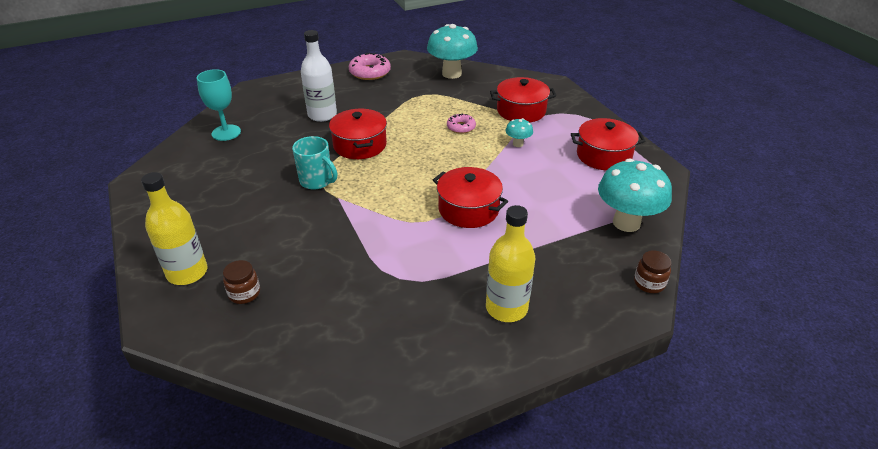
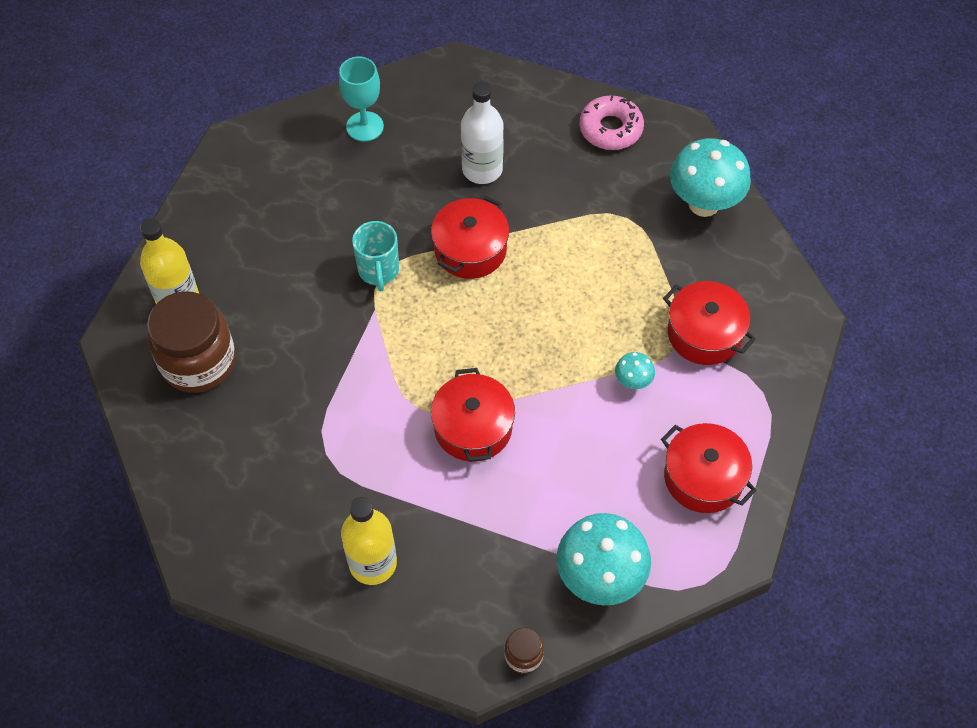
camera: 45 degrees right, 20 degrees up
(244, 293) = (198, 362): brown jar -> brown jar, size x2.24
(461, 127) = (603, 306): pink donut -> none

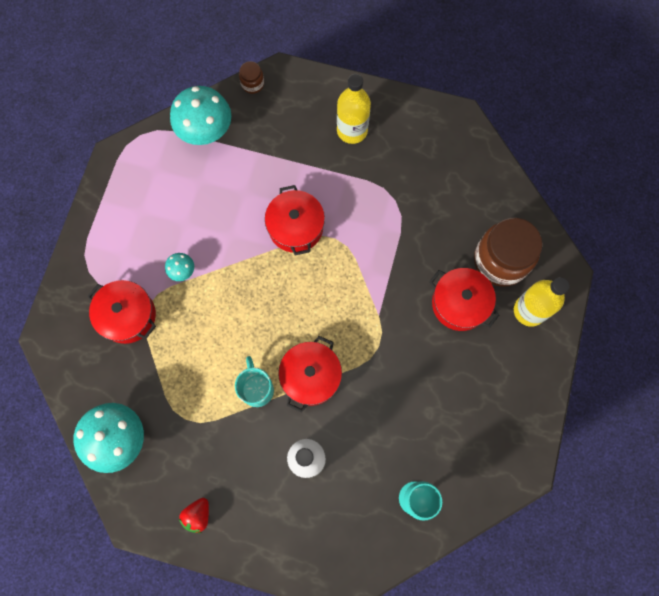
camera: 175 degrees right, 15 degrees up
(378, 271) = (381, 350): turquoise mug -> turquoise mug (257, 389)
(610, 129) = (198, 515): pink donut -> red strawberry
(703, 477) = (136, 204): red pot -> red pot (459, 303)

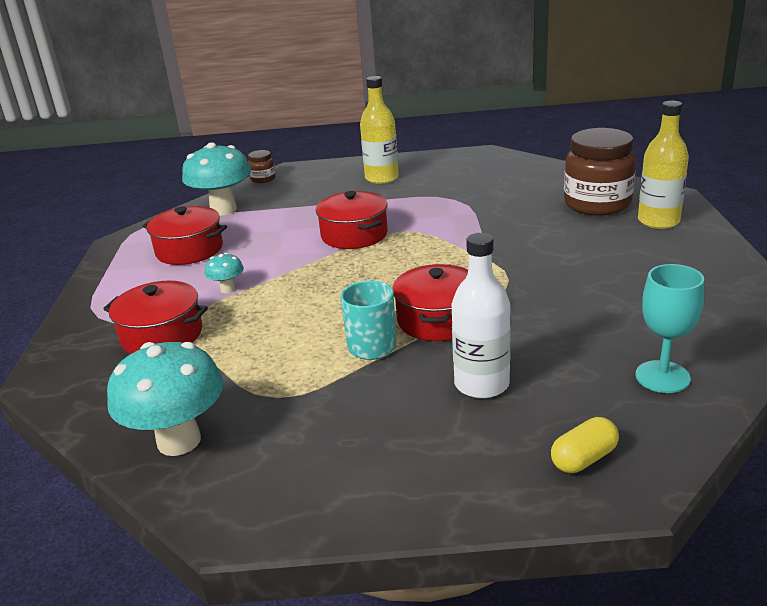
camera: 15 degrees left, 45 degrees down
(198, 515) = (340, 485): red strawberry -> none
(332, 548) = (583, 458): none -> yellow capsule
(459, 303) = (578, 234): red pot -> red pot (189, 250)

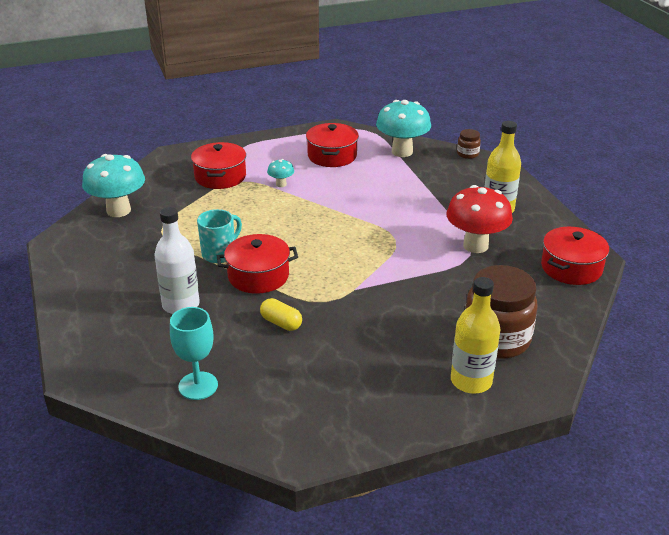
camera: 70 degrees right, 5 degrees up
(354, 235) = (379, 217): red pot -> red pot (571, 268)
(440, 195) = (475, 246): none -> red mushroom
(583, 458) = (106, 353): yellow capsule -> yellow capsule (281, 323)

